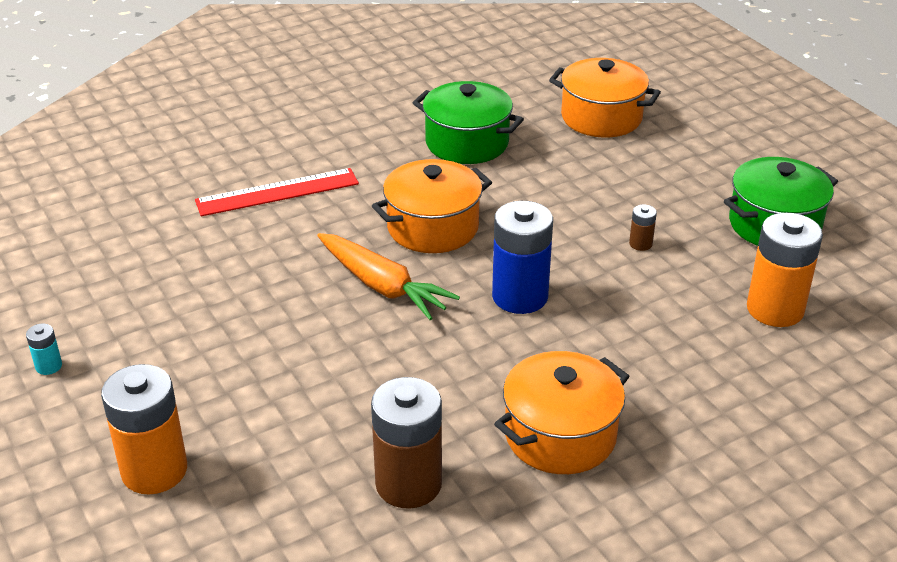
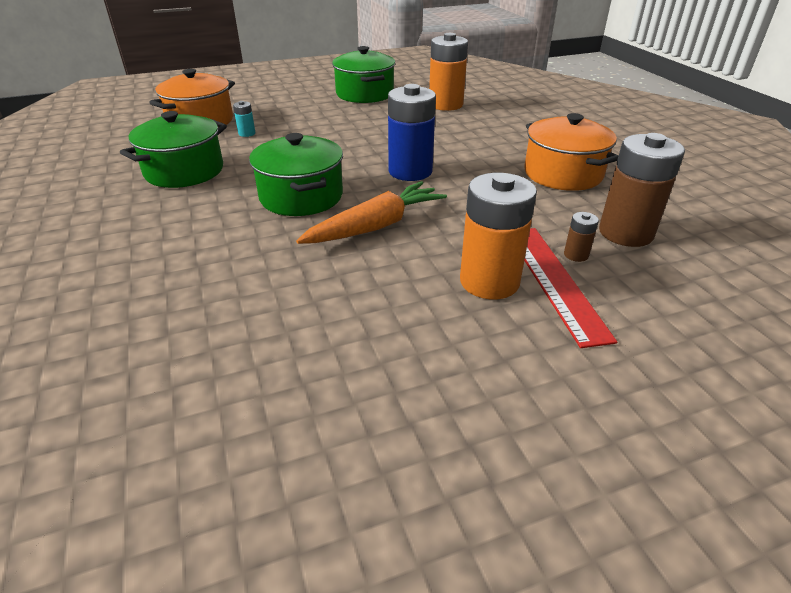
camera: 80 degrees left, 0 degrees up
(48, 366) = (464, 502): turquoise battery -> turquoise battery (247, 133)
(154, 470) = (649, 382): orange battery -> orange battery (489, 281)
(277, 192) = (178, 278): red ruler -> red ruler (554, 281)
(433, 227) = (301, 197): orange pot -> green pot
(640, 244) = (365, 128): brown battery -> brown battery (576, 255)

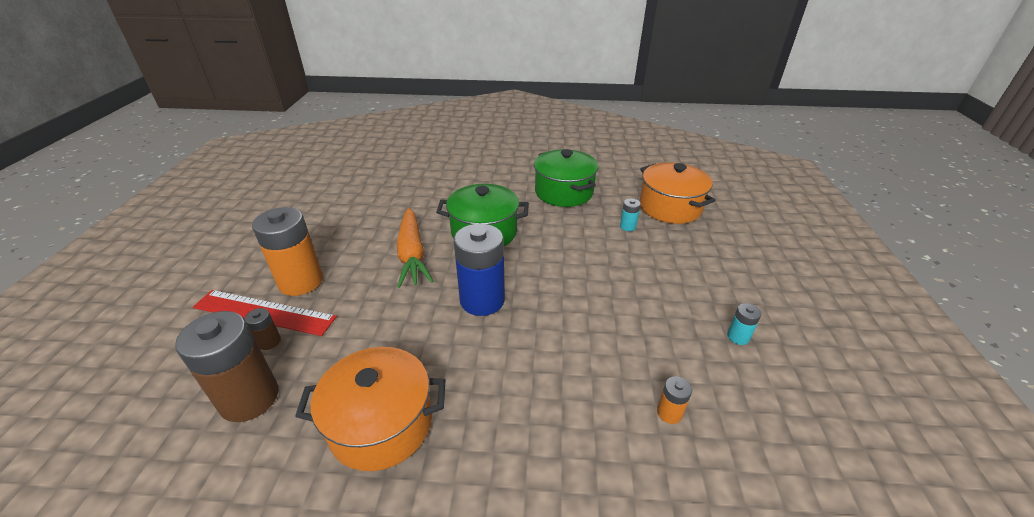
camera: 115 degrees right, 0 degrees up
(364, 94) = (738, 337): green pot -> turquoise battery
(445, 105) = (669, 413): orange battery -> orange battery, size x0.44

